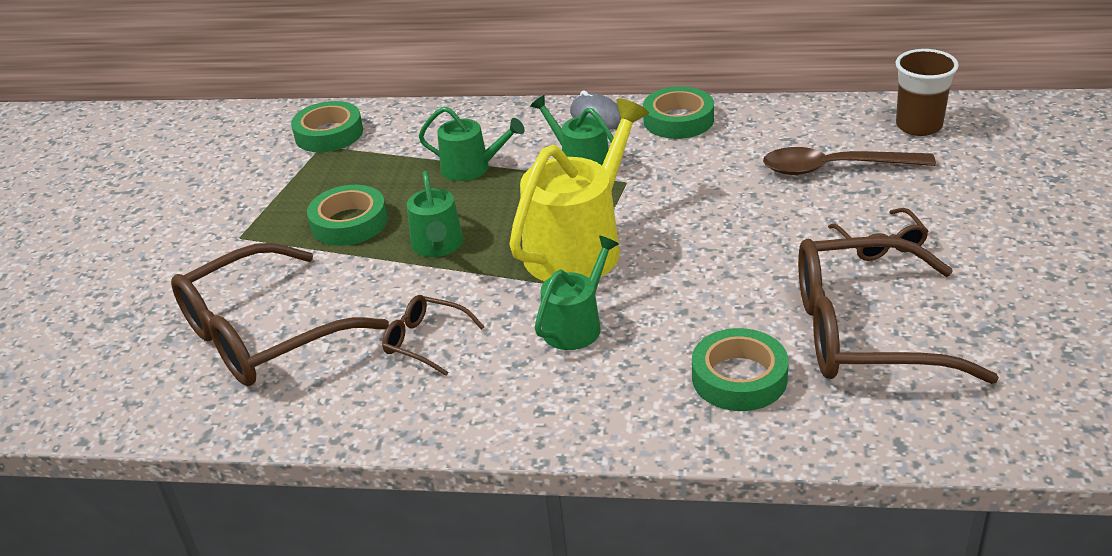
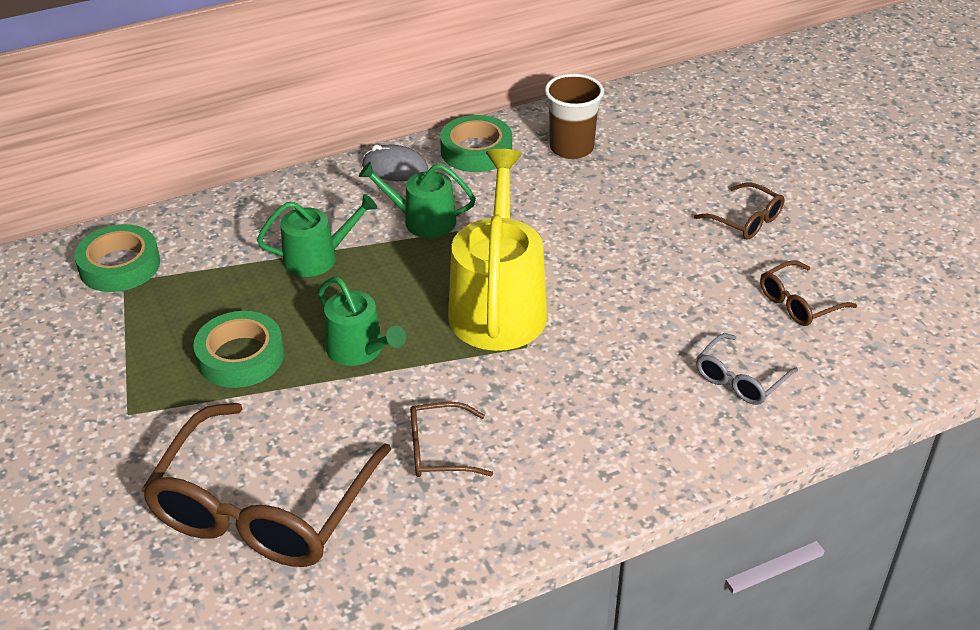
camera: 35 degrees left, 5 degrees up
(576, 325) = (564, 382): green watering can -> none
(739, 378) = (740, 379): green tape -> grey glasses
(835, 168) = (652, 161): brown spoon -> none
(864, 332) = (799, 303): brown glasses -> brown glasses, size x0.46
(919, 126) = (685, 102): brown cup -> brown cup (571, 148)

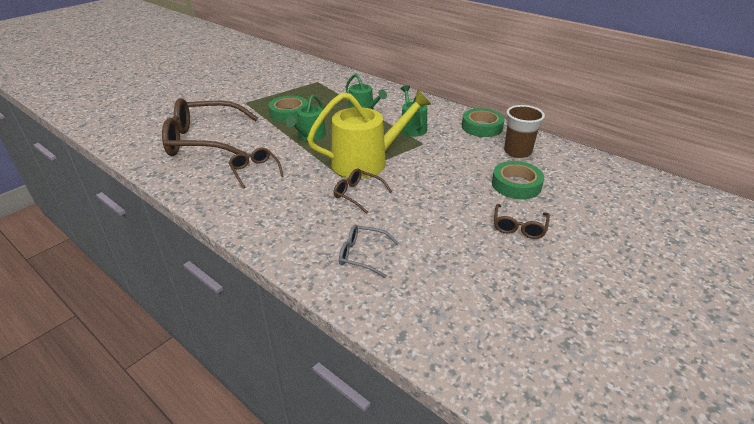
camera: 65 degrees right, 5 degrees down
(119, 265) = (326, 78): green tape -> green tape (516, 185)
(395, 168) = (444, 111): grey mouse -> none
(799, 303) = (455, 266): brown glasses -> brown glasses (358, 194)

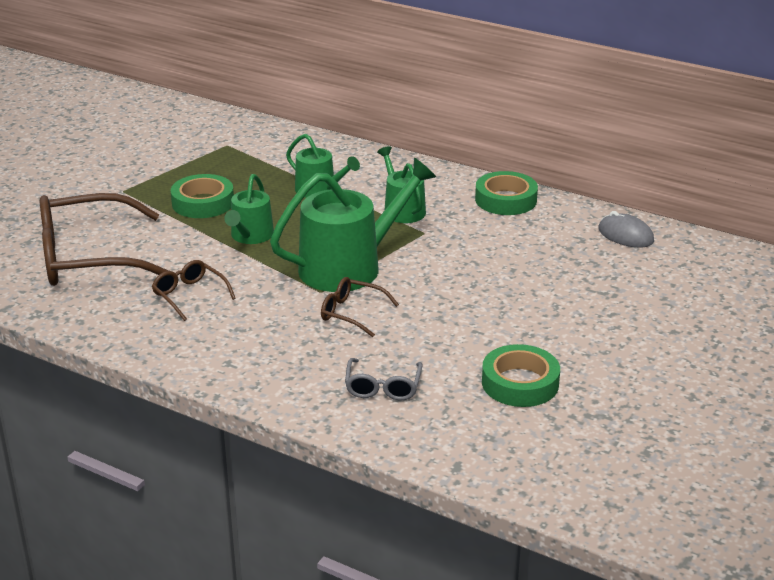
camera: 10 degrees left, 5 degrees down
(362, 255) = (383, 387): grey glasses -> grey glasses turned 90 degrees counterclockwise
(366, 161) = (349, 267): yellow watering can -> green watering can
(516, 185) = (567, 279): green tape -> green tape (520, 383)
(517, 152) = (562, 233): brown cup -> none
(519, 227) = (577, 333): brown glasses -> none
(562, 157) = (625, 235): none -> grey mouse

